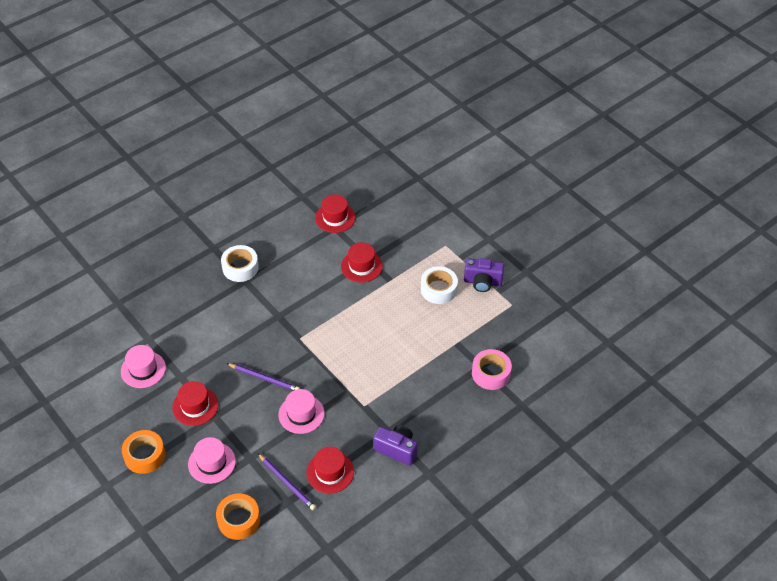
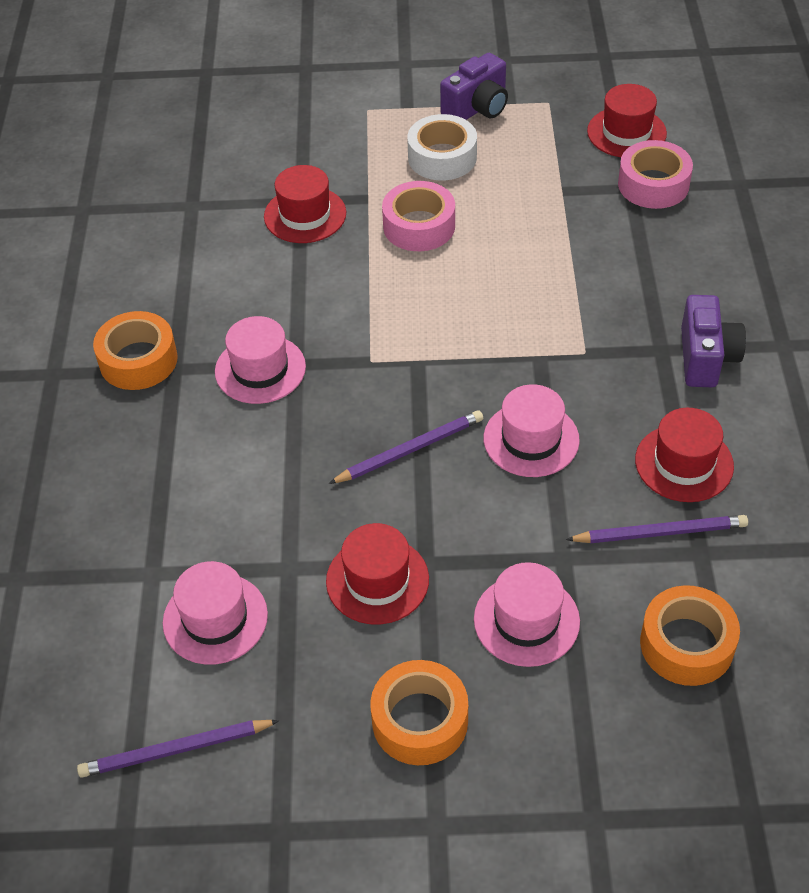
camera: 50 degrees left, 0 degrees up
(84, 394) = (176, 750): none -> purple pencil
(240, 267) = (138, 360): white tape -> orange tape
(266, 307) = (260, 369): none -> pink hat
(335, 218) = (173, 195): red hat -> red hat (626, 132)
(389, 307) = (419, 226): none -> pink tape
(397, 449) = (706, 358): purple camera -> purple camera turned 120 degrees clockwise

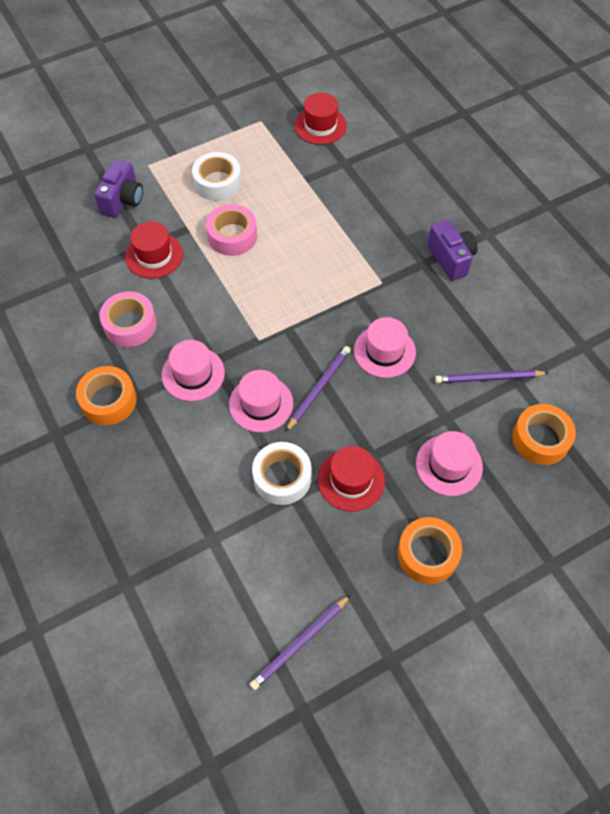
camera: 30 degrees left, 10 degrees up
(215, 618) = (270, 549): pink hat -> pink hat (261, 404)
(289, 538) = (282, 477): none -> white tape
(477, 108) = (219, 140): purple camera -> purple camera (123, 200)
(653, 184) = (356, 156): pink tape -> pink tape (130, 325)
(660, 532) = (488, 378): purple pencil -> purple pencil turned 150 degrees counterclockwise
(684, 463) = (477, 330): red hat -> none

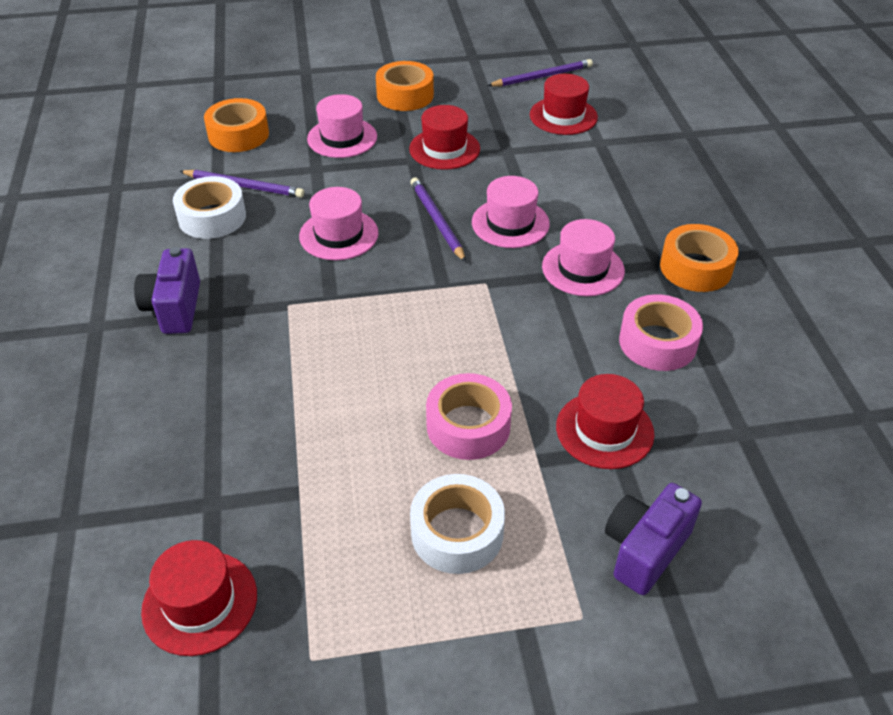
camera: 160 degrees left, 15 degrees down
(257, 572) = (563, 116): none -> red hat
(282, 477) = (513, 165): white tape -> white tape (212, 217)
(319, 388) = (437, 221): purple pencil -> purple pencil turned 105 degrees clockwise

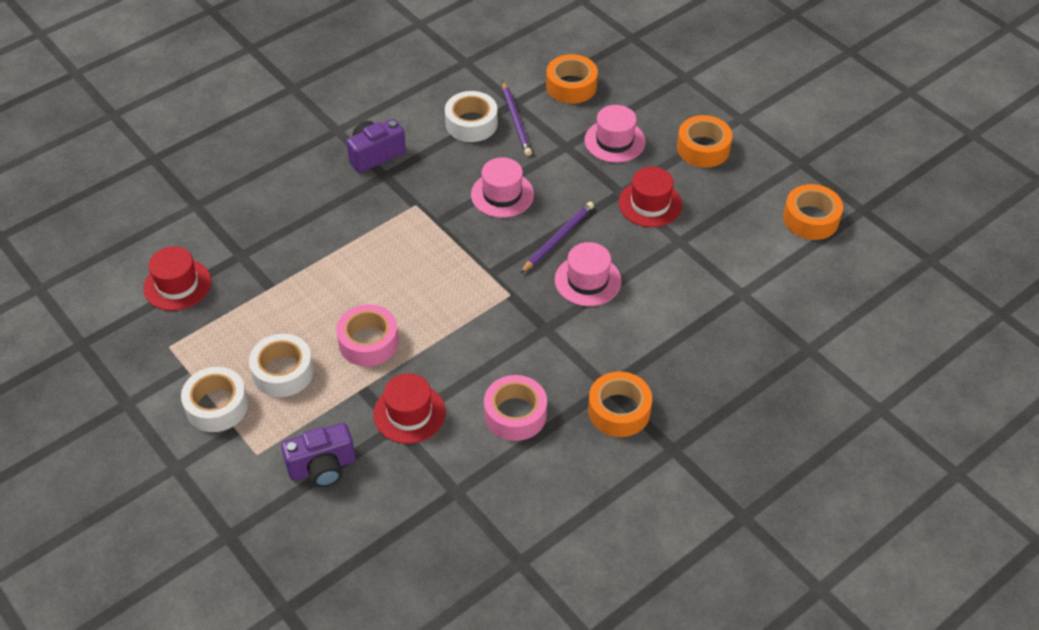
camera: 60 degrees right, 5 degrees up
(467, 635) = (217, 406): none -> white tape
(542, 76) = (811, 219): purple pencil -> orange tape
(563, 116) = (760, 256): red hat -> none
(583, 268) = (566, 343): pink hat -> none
(644, 549) = (322, 467): purple camera -> purple camera turned 150 degrees clockwise

